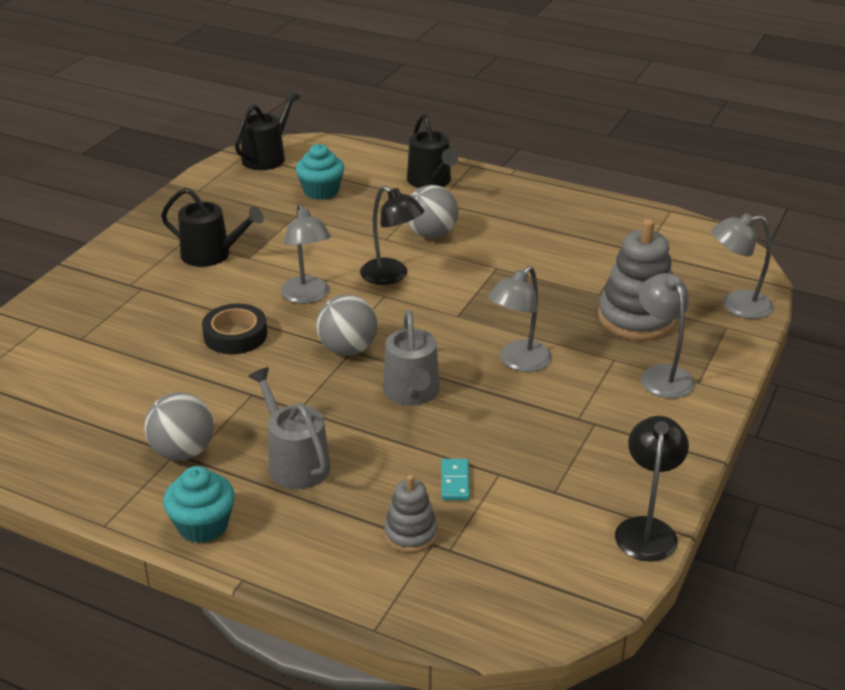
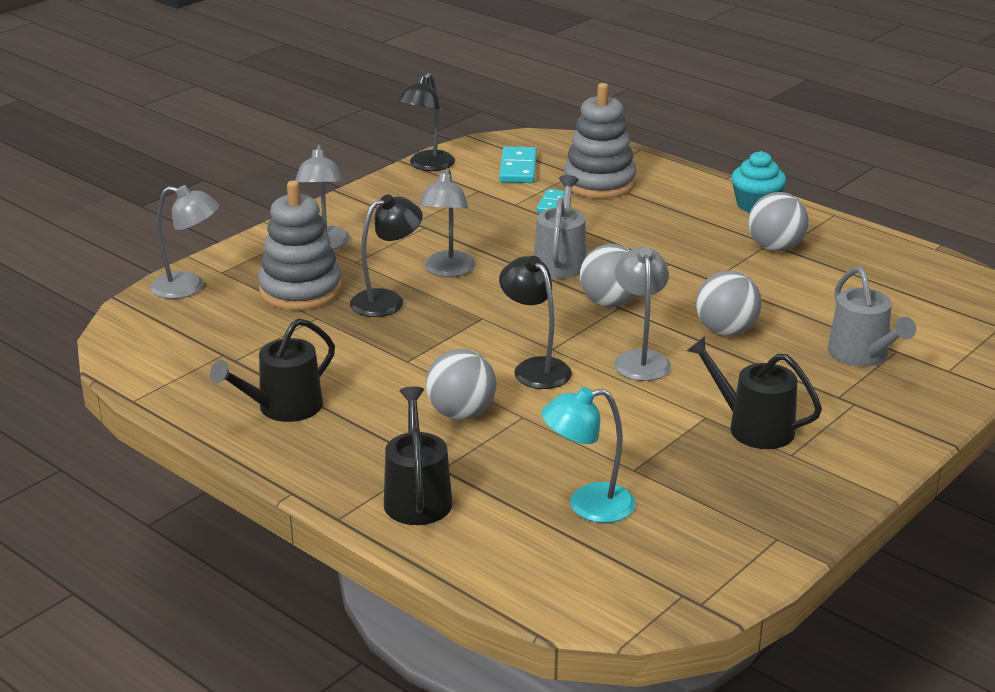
camera: 165 degrees left, 5 degrees down
(235, 335) = (726, 331): black tape -> grey ball
(267, 157) = (661, 591): black watering can -> black watering can (283, 407)
(295, 462) = (679, 230): grey watering can -> grey watering can (862, 355)
(321, 191) = (588, 505): turquoise cupcake -> turquoise lamp
(410, 534) = (599, 183): grey stacking toy -> grey stacking toy, size x1.81
(518, 362) = (447, 270): grey lamp -> grey lamp turned 135 degrees clockwise
(527, 546) = (518, 168): none -> turquoise domino
(552, 320) = (387, 300): none -> black lamp

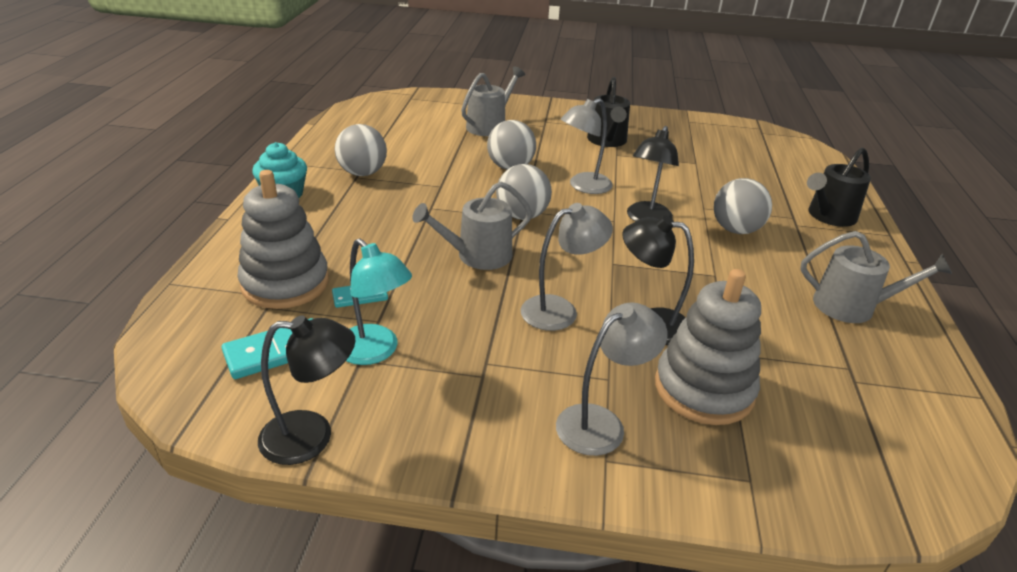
camera: 125 degrees left, 5 degrees up
(188, 287) = (812, 488): grey lamp -> none
(283, 407) = (851, 306): black watering can -> grey watering can
(588, 505) = (745, 167): turquoise lamp -> turquoise lamp (375, 352)

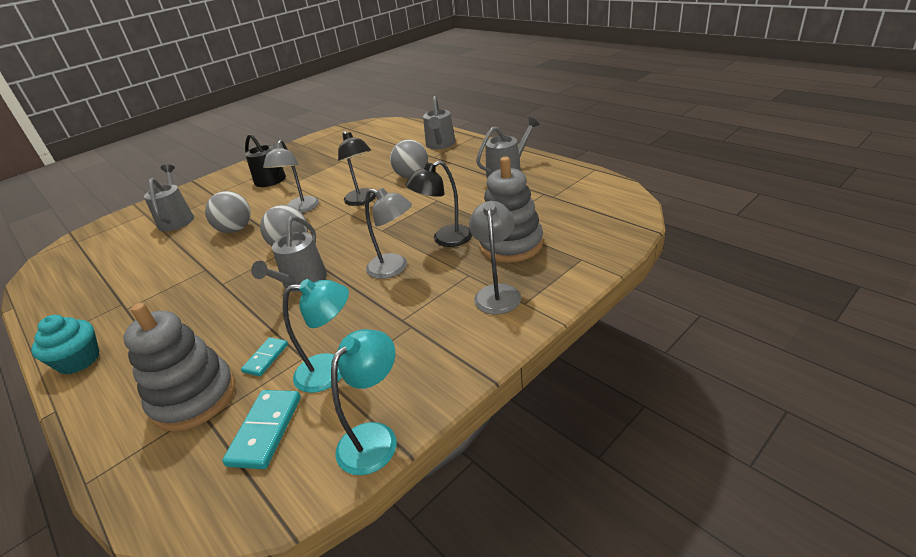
camera: 45 degrees left, 0 degrees up
(312, 436) = (375, 437): black lamp -> turquoise lamp
(362, 173) = (126, 303): grey ball -> none
(560, 310) = (394, 268): grey lamp -> grey lamp turned 105 degrees clockwise
(829, 216) = (440, 144): black watering can -> grey watering can

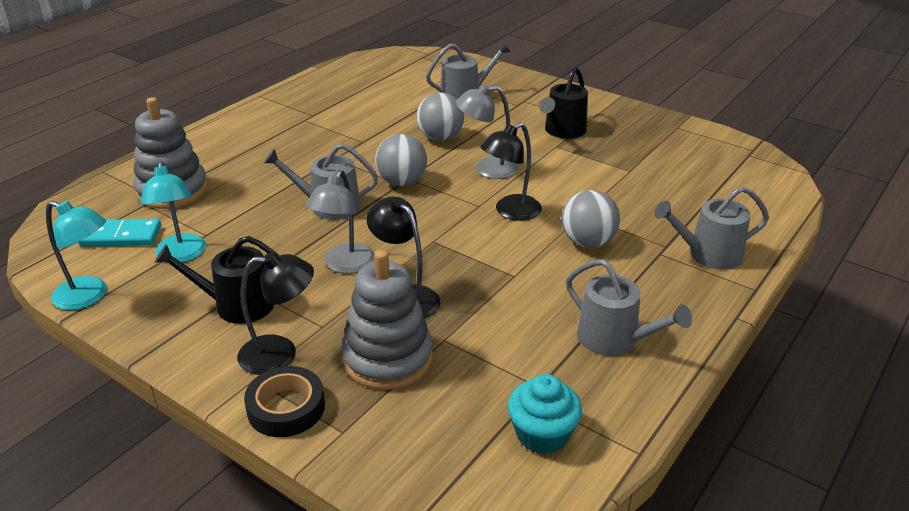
camera: 75 degrees right, 0 degrees up
(79, 360) = (237, 122): turquoise cupcake -> turquoise cupcake (542, 434)
(266, 358) = (211, 214): turquoise domino -> none
(427, 323) = (237, 305): none -> black watering can
(497, 292) = (280, 354): grey lamp -> black lamp
(557, 285) = (286, 408): none -> black tape

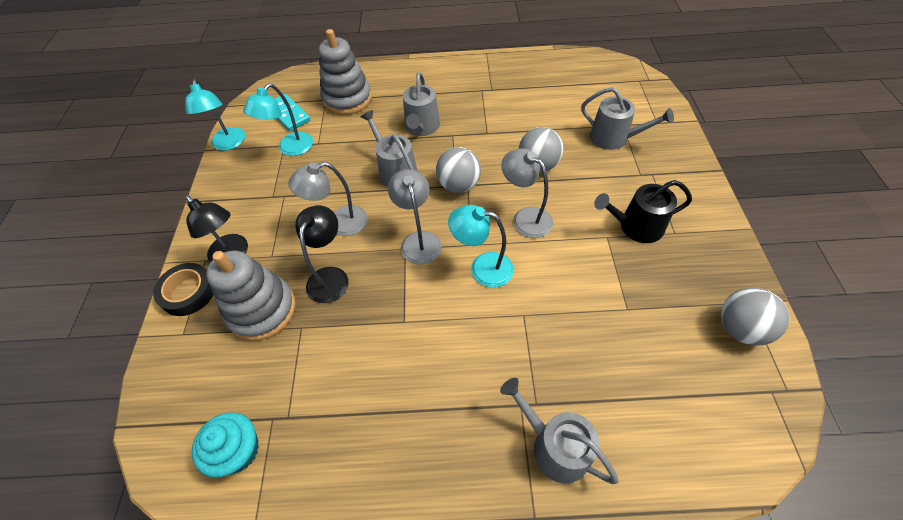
camera: 55 degrees right, 20 degrees up
(237, 305) = (263, 204): black watering can -> none
(434, 229) = (418, 240): none -> grey lamp
(510, 212) = (482, 268): black lamp -> turquoise lamp
(587, 242) = (488, 342): grey ball -> grey ball (740, 328)
(614, 339) = (375, 437): grey watering can -> grey watering can (422, 127)

